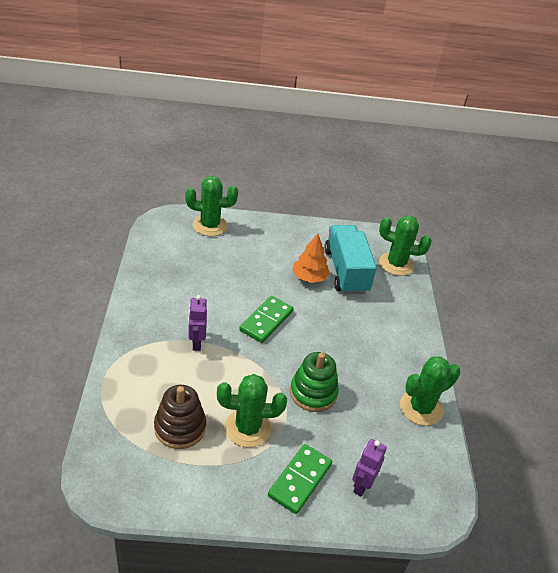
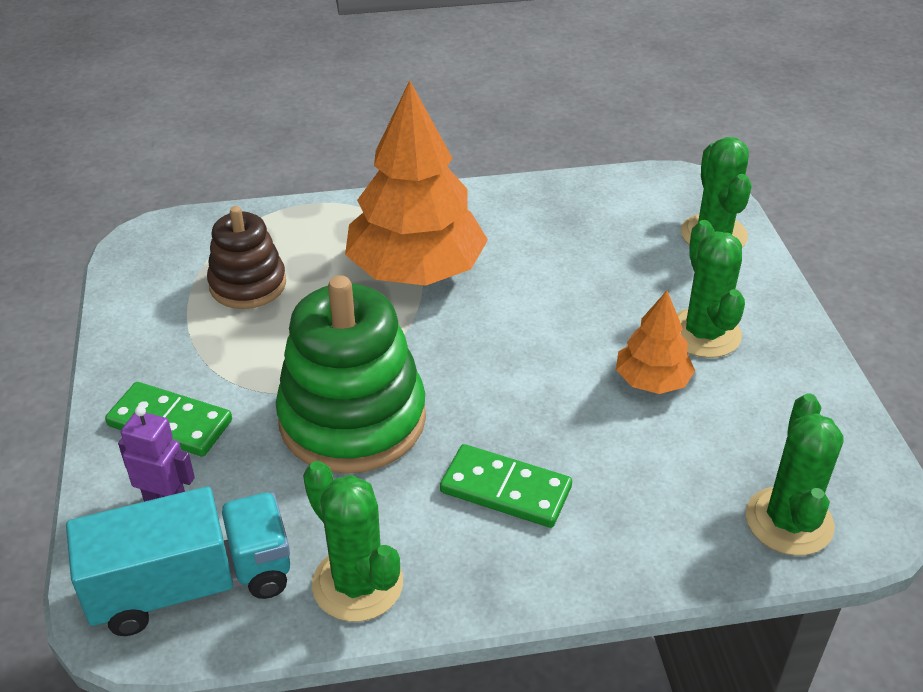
camera: 85 degrees right, 0 degrees up
(196, 343) = (416, 270): purple robot -> orange tree
(248, 428) = (260, 352): green cactus -> green cactus (704, 333)
(266, 321) = (502, 339): green domino -> green domino (506, 489)
(313, 393) = (352, 419): green stacking toy -> green stacking toy, size x1.69
(346, 271) = (705, 434): turquoise truck -> turquoise truck (192, 585)

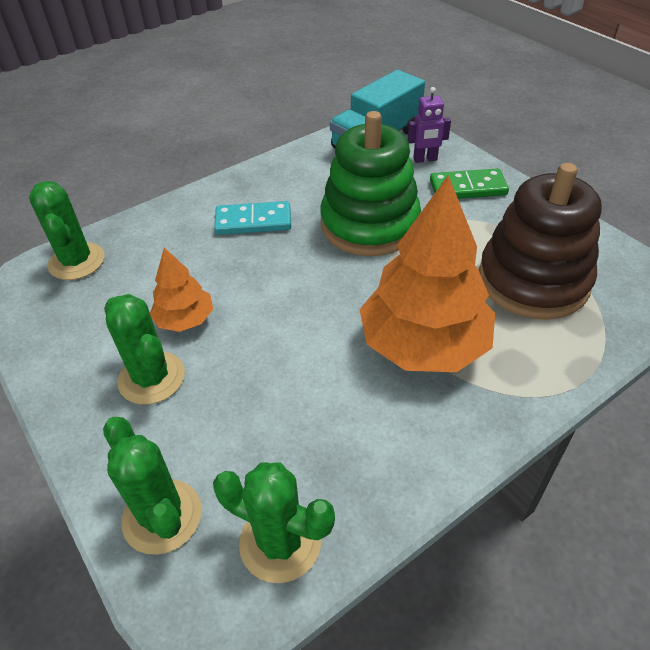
camera: 155 degrees right, 5 degrees up
(248, 284) = (533, 281): brown stacking toy -> brown stacking toy, size x1.69
(357, 584) = (302, 163): green cactus -> green cactus (280, 542)
(506, 489) = (253, 221): green domino -> turquoise domino

